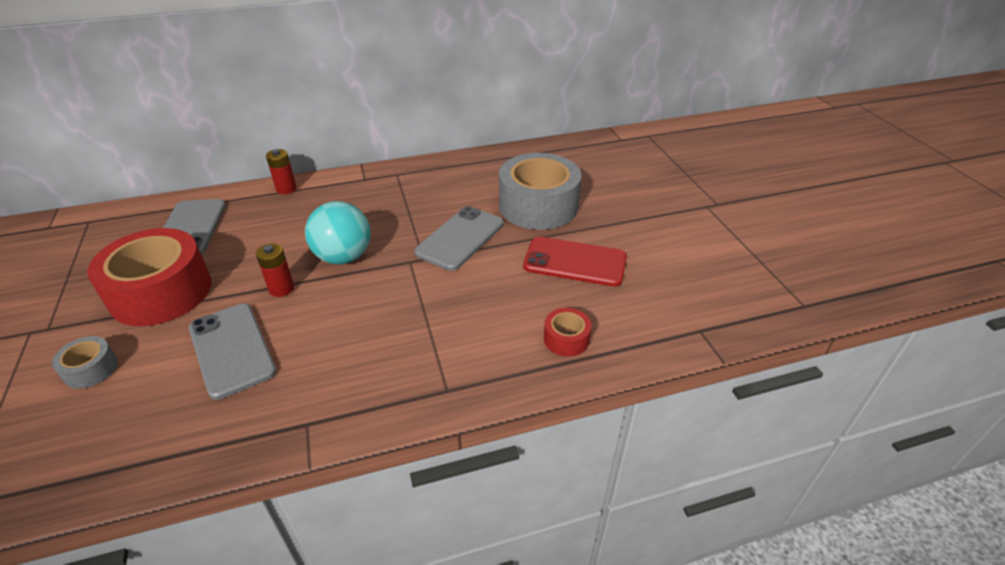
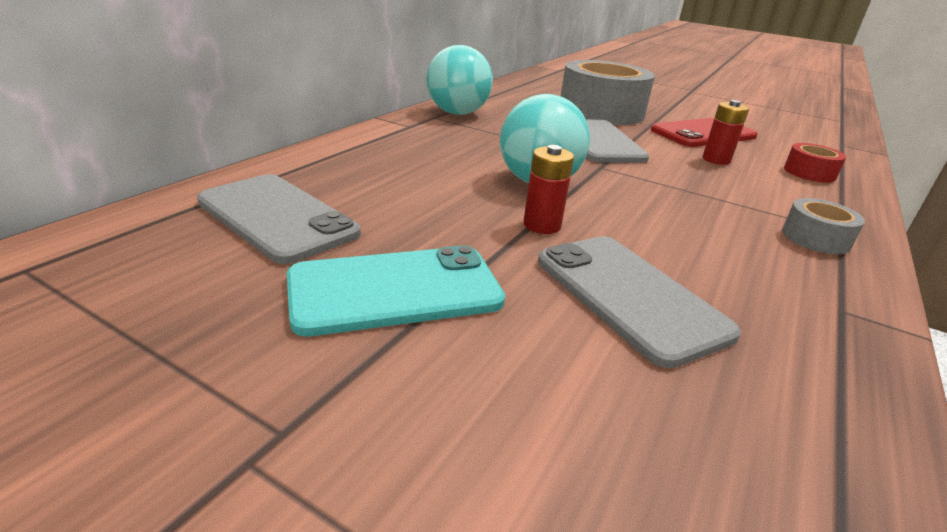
camera: 45 degrees left, 10 degrees down
(91, 369) = (508, 427): grey tape -> grey tape (815, 238)
(161, 292) = (395, 290): red tape -> turquoise phone
(231, 350) = (629, 296): grey phone -> grey phone turned 45 degrees clockwise
(286, 189) = (333, 151): red battery -> red battery (716, 160)
(418, 175) = (457, 113): none -> turquoise ball

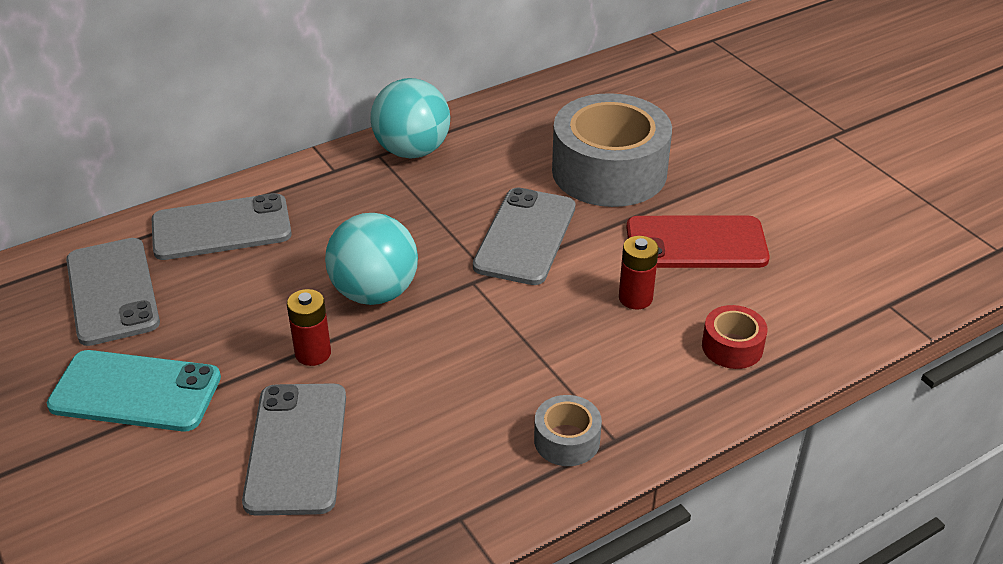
camera: 30 degrees right, 10 degrees up
(349, 163) = (221, 228): none -> grey phone

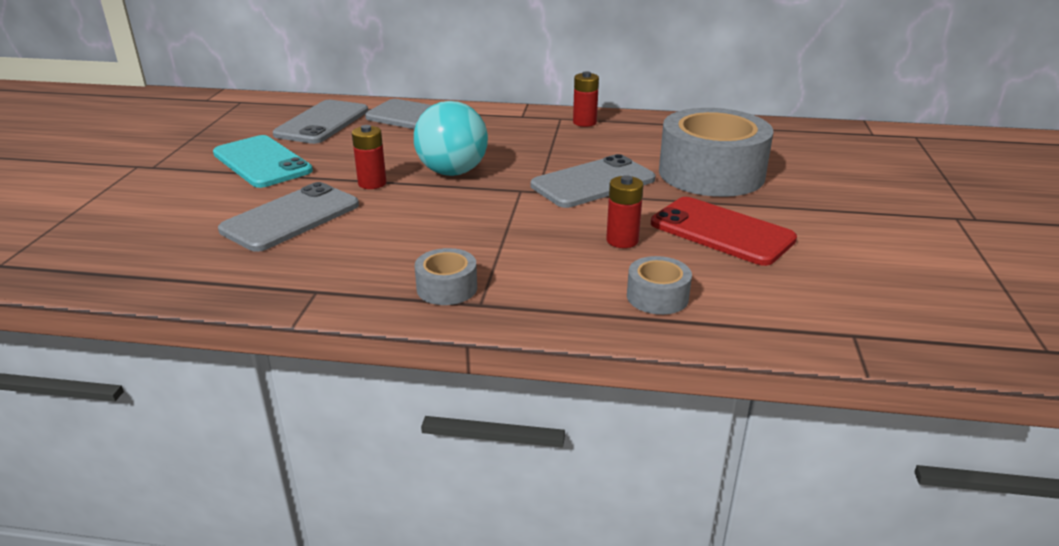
camera: 40 degrees right, 10 degrees down
(412, 151) = (584, 122): turquoise ball -> red battery
(732, 347) = (657, 297): red tape -> grey tape

